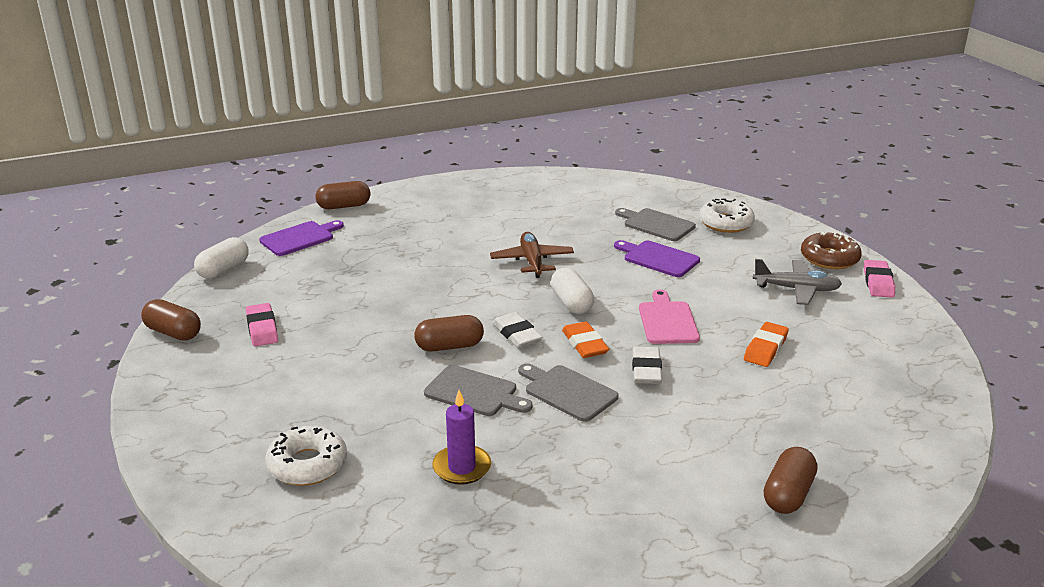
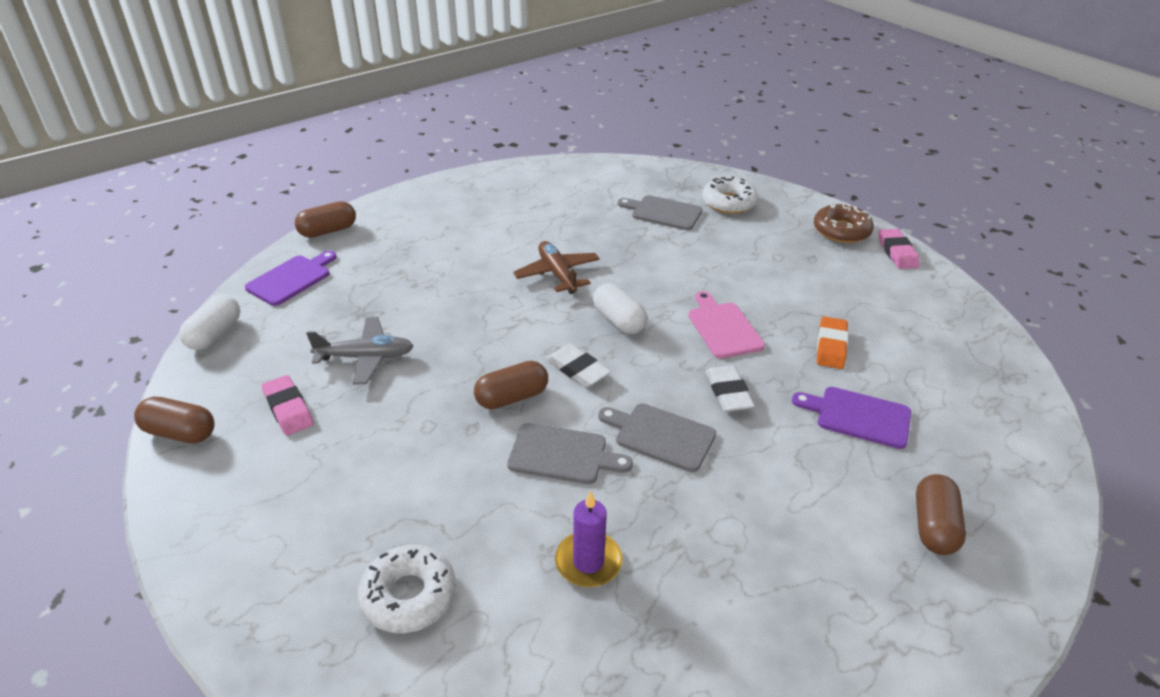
camera: 15 degrees left, 10 degrees up
(585, 344) = (653, 370): orange eraser -> none
(658, 258) = (682, 253): purple cutting board -> purple cutting board (858, 416)
(796, 289) = (828, 271): grey plane -> grey plane (365, 357)

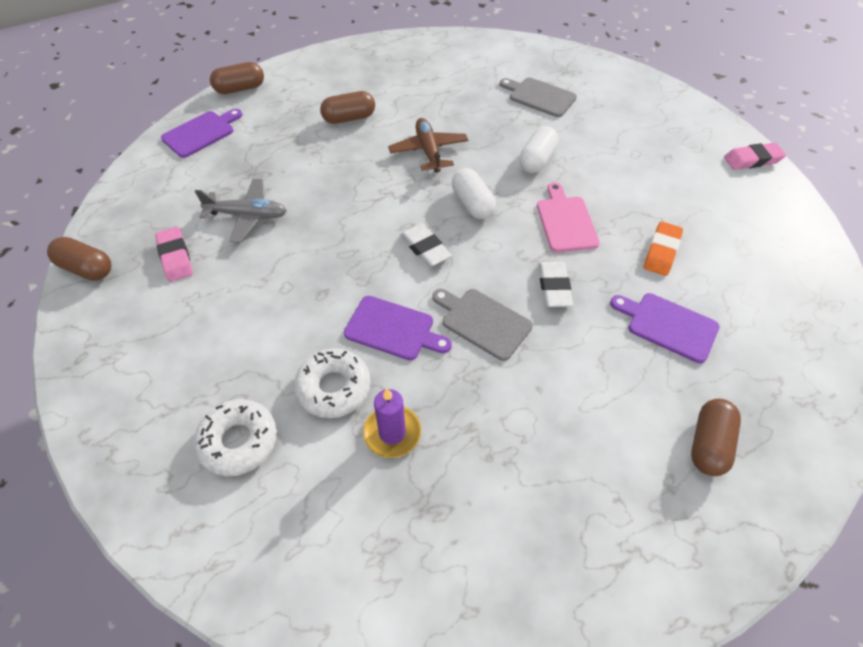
camera: 10 degrees right, 15 degrees up
(215, 334) = (130, 180): white capsule -> white capsule (537, 160)
(512, 397) = (362, 269): brown capsule -> brown capsule (349, 118)
(562, 454) = (393, 329): grey cutting board -> purple cutting board
(728, 203) = (603, 91): white donut -> white donut (334, 388)
(841, 231) = (704, 131): brown donut -> none
(897, 252) = (752, 160): pink eraser -> pink eraser turned 75 degrees clockwise

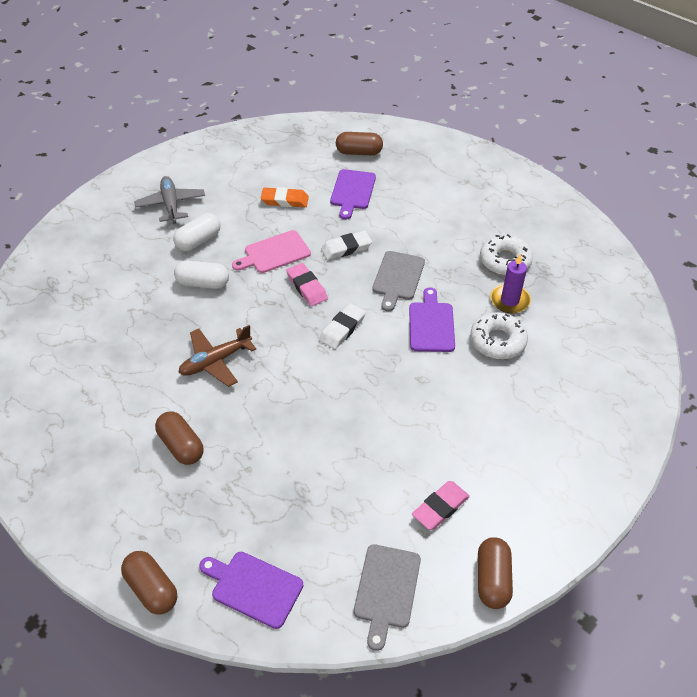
camera: 110 degrees left, 5 degrees down
(238, 441) = (568, 377): white donut -> white donut (505, 261)
(247, 215) = (362, 473): grey plane -> grey plane (171, 205)
(472, 204) = (277, 312): white capsule -> white capsule (198, 241)
(539, 97) = (102, 299): grey cutting board -> grey cutting board (386, 590)
(708, 444) = (430, 170): brown capsule -> brown capsule (359, 152)
(752, 160) = (160, 163): pink eraser -> pink eraser (307, 287)

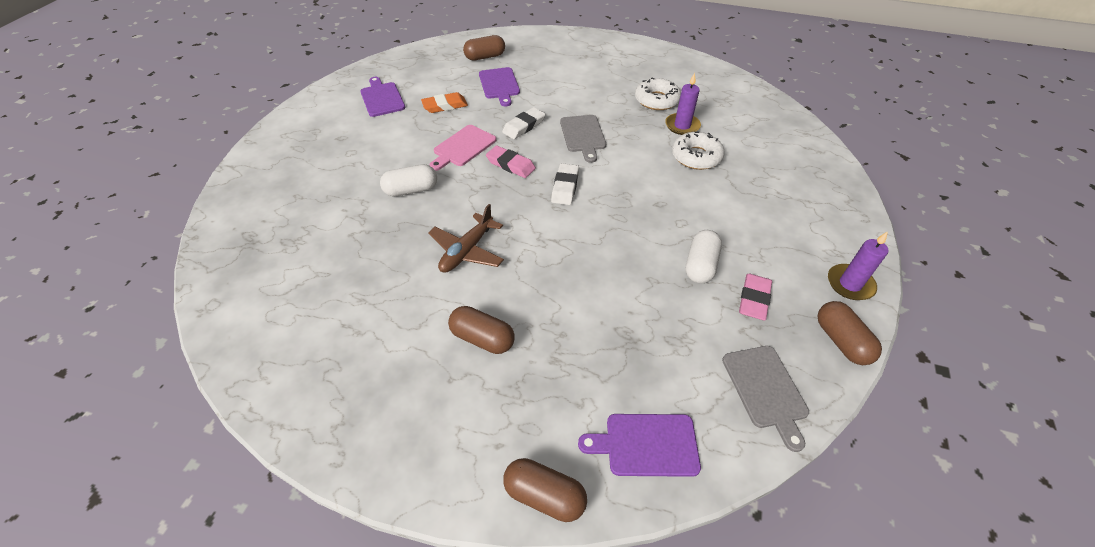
camera: 25 degrees left, 0 degrees up
(171, 205) = (338, 136): grey plane -> none
(198, 241) = (384, 157): white capsule -> white capsule (700, 265)
(431, 324) = (635, 161): purple cutting board -> purple cutting board (382, 98)
(548, 532) = (850, 284): none -> purple candle

